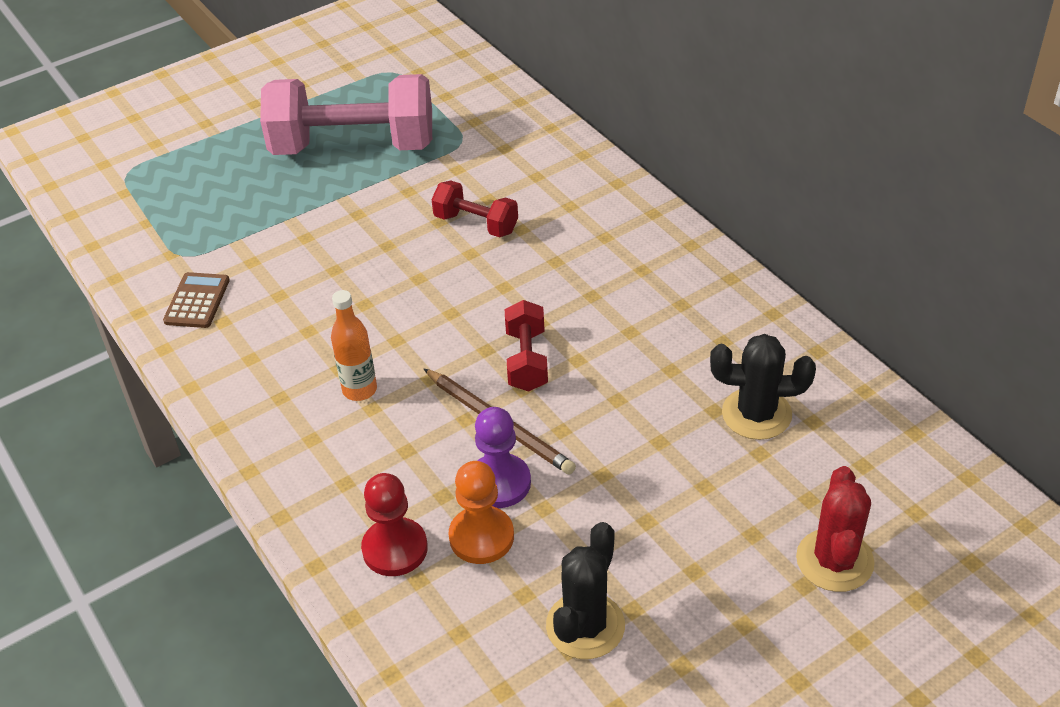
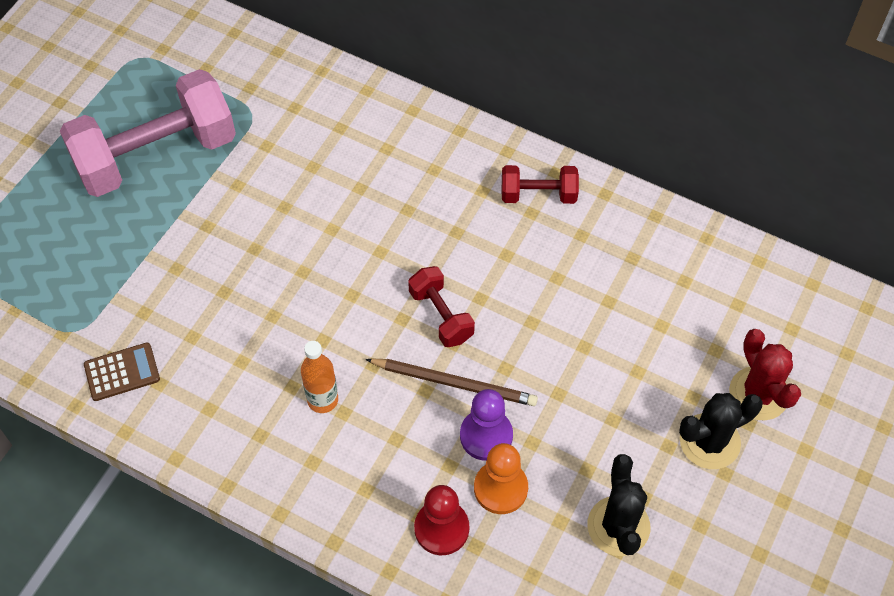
camera: 30 degrees left, 15 degrees up
(197, 301) = (122, 372): brown calculator -> brown calculator turned 90 degrees clockwise
(476, 224) = (318, 197): red dumbbell -> red dumbbell (538, 194)
(756, 414) = (641, 292): black cactus -> black cactus (709, 441)

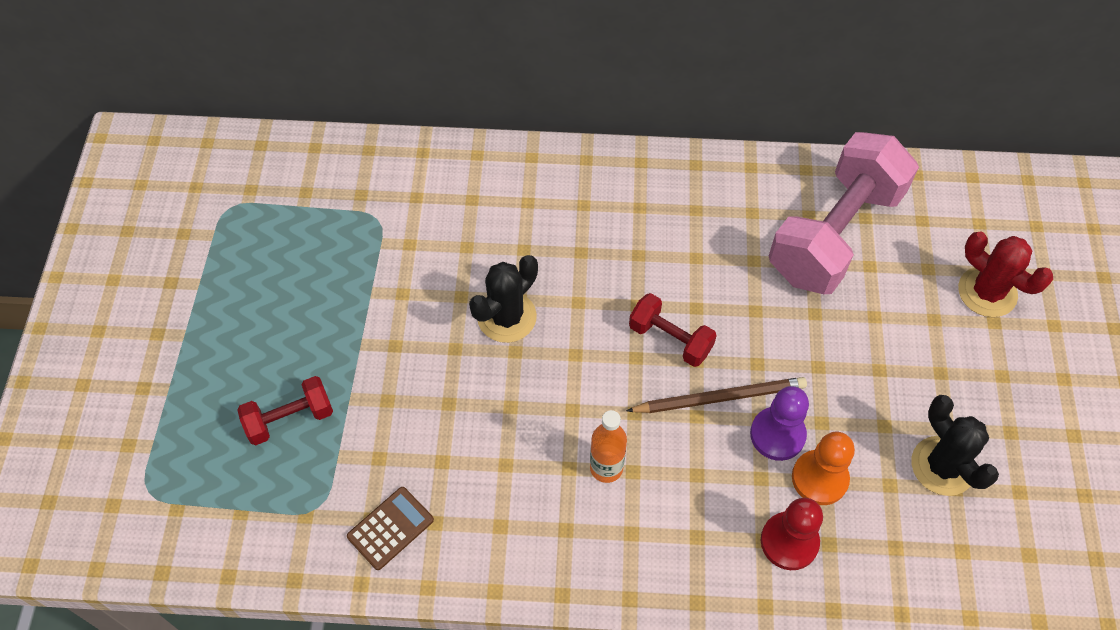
camera: 25 degrees left, 0 degrees up
(156, 155) = (303, 296): pink dumbbell -> pink dumbbell (834, 234)
(538, 194) = (692, 191): red dumbbell -> red dumbbell (290, 419)
(709, 441) = (972, 353): black cactus -> black cactus (507, 317)

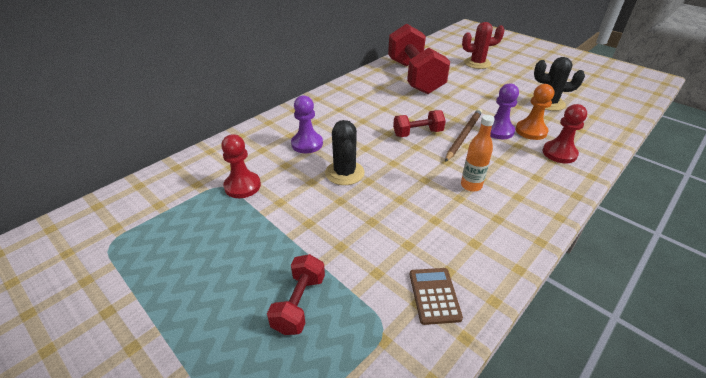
camera: 50 degrees left, 20 degrees down
(395, 238) = (242, 186): none -> red pawn
(526, 235) = (307, 144): none -> purple pawn
(834, 234) = (414, 77): pink dumbbell -> red dumbbell

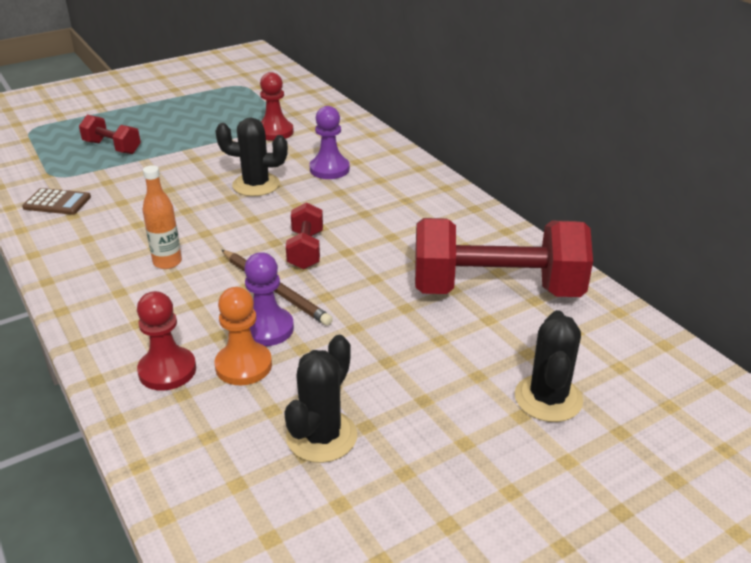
camera: 105 degrees right, 5 degrees down
(477, 63) = (548, 398): red cactus -> black cactus

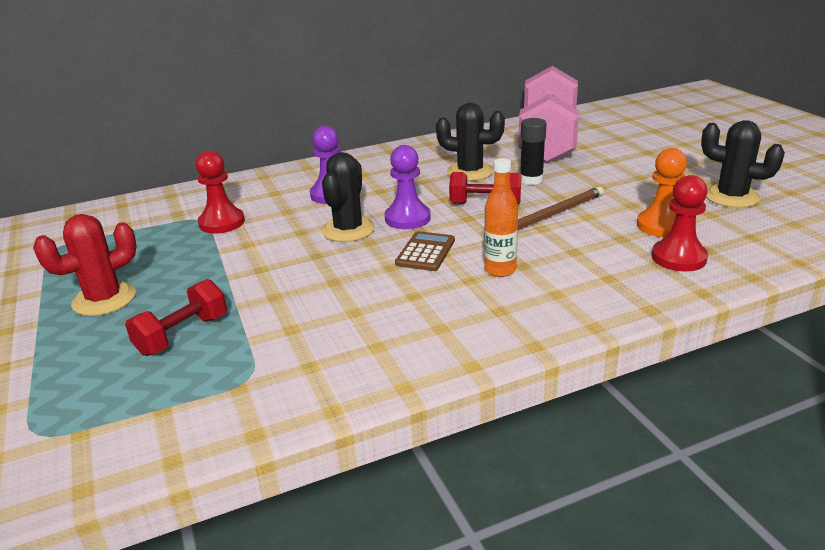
camera: 80 degrees left, 5 degrees down
(57, 202) = (336, 364): brown calculator -> brown calculator (425, 252)
(165, 115) = (104, 299): none -> red cactus
(267, 329) = (608, 218): purple pawn -> purple pawn (407, 218)
(370, 278) = (531, 180): none -> black glue stick
(496, 290) = (547, 142): red dumbbell -> pink dumbbell
(548, 398) = (664, 136): black cactus -> black cactus (470, 172)

